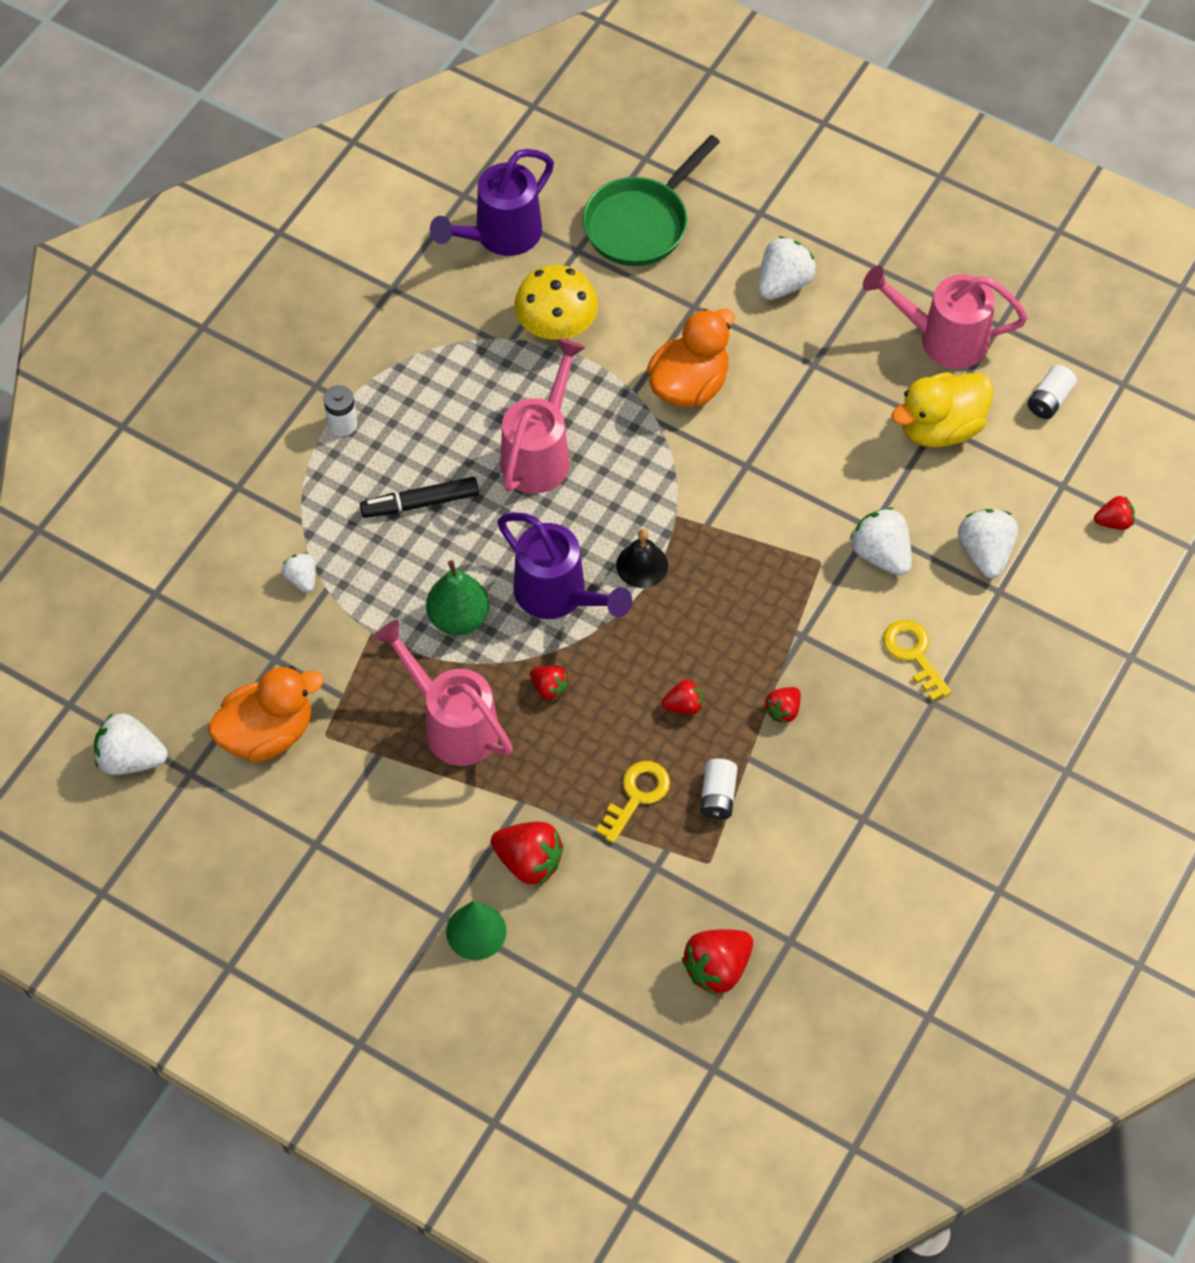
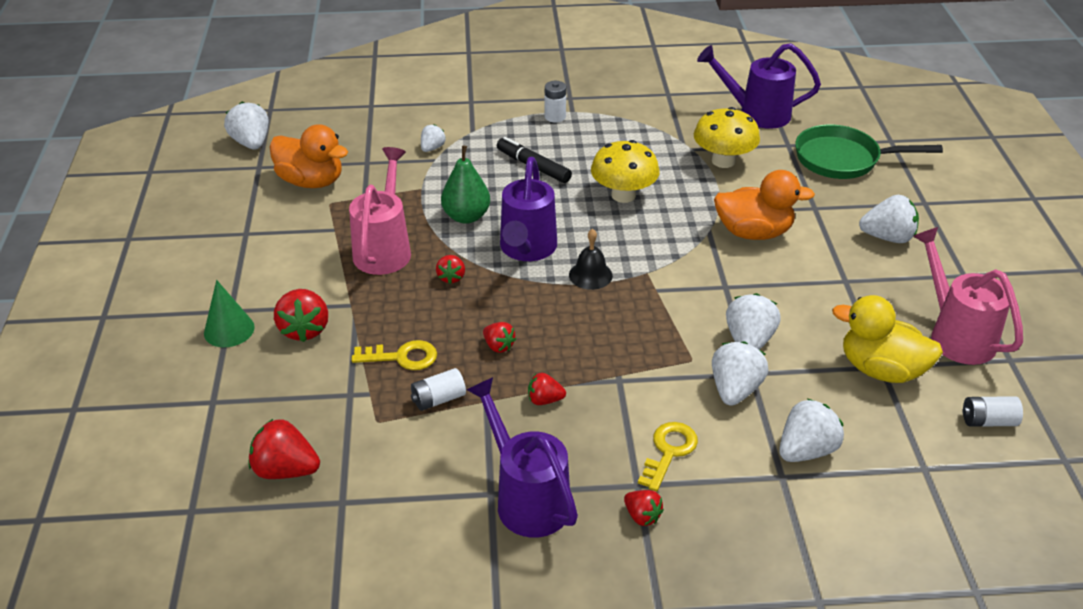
camera: 55 degrees right, 20 degrees down
(539, 454) = (623, 195): pink watering can -> yellow mushroom
(831, 499) = (749, 341): none -> white strawberry
(888, 794) = (527, 498): none -> purple watering can
(1113, 522) = (933, 520): red strawberry -> red strawberry (642, 516)

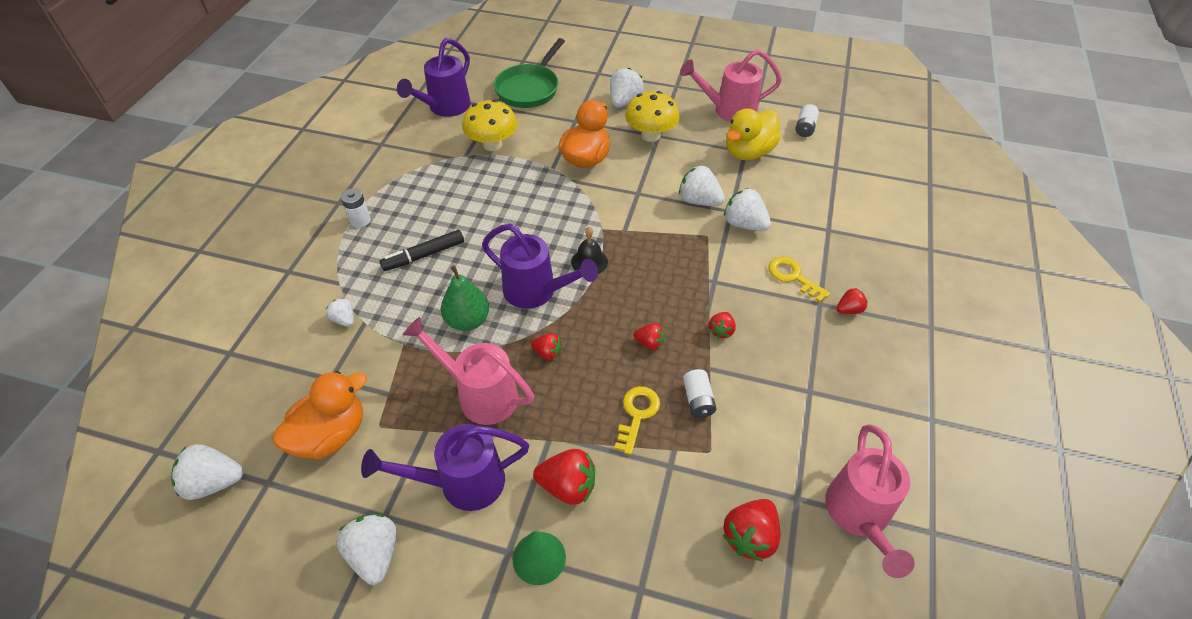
camera: 70 degrees left, 10 degrees up
(335, 559) = (859, 515): none -> pink watering can
(498, 346) = (649, 343): red strawberry -> red strawberry turned 45 degrees clockwise
(527, 498) = (820, 370): purple watering can -> purple watering can (462, 483)
(623, 195) = (500, 212): yellow mushroom -> yellow mushroom (650, 135)
(806, 450) = (809, 211): white strawberry -> white strawberry (375, 554)

